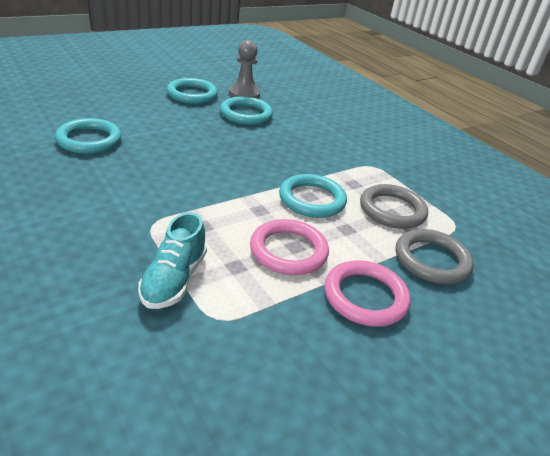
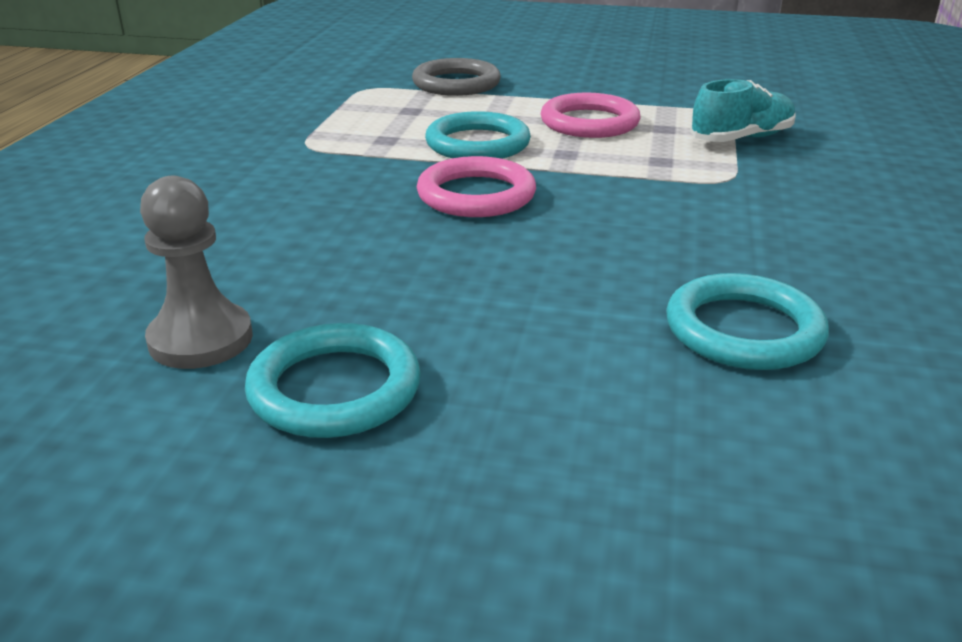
camera: 130 degrees left, 5 degrees down
(246, 114) = (314, 283): turquoise ring -> none
(365, 297) = (568, 88): pink ring -> pink ring (476, 195)
(392, 210) = (402, 112): grey ring -> none

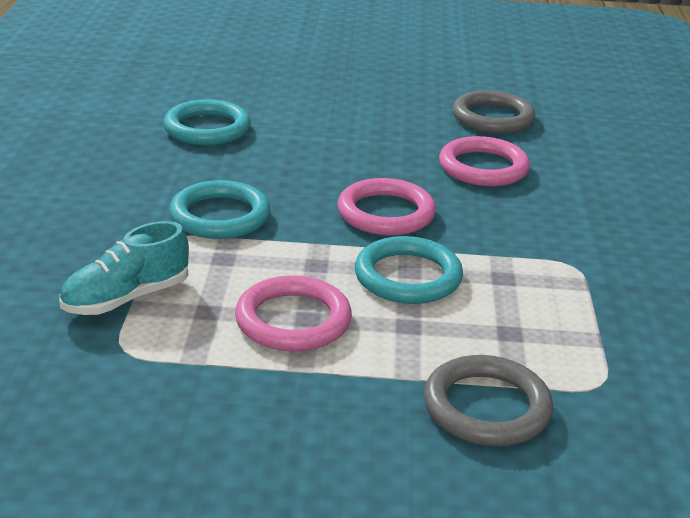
camera: 170 degrees right, 0 degrees up
(201, 339) = (492, 118): grey pawn -> grey ring
(307, 246) = (483, 167): none -> pink ring
(335, 389) = (410, 102): turquoise ring -> turquoise ring (220, 216)

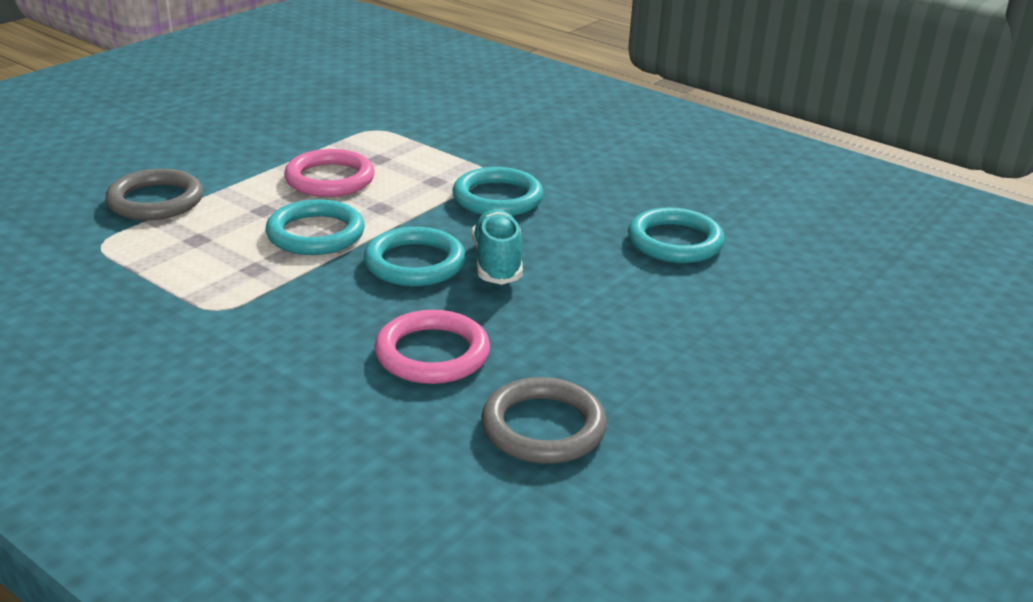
camera: 125 degrees right, 0 degrees up
(126, 298) = (429, 143): turquoise shoe -> turquoise shoe (497, 263)
(386, 213) = (415, 263): pink ring -> turquoise ring

